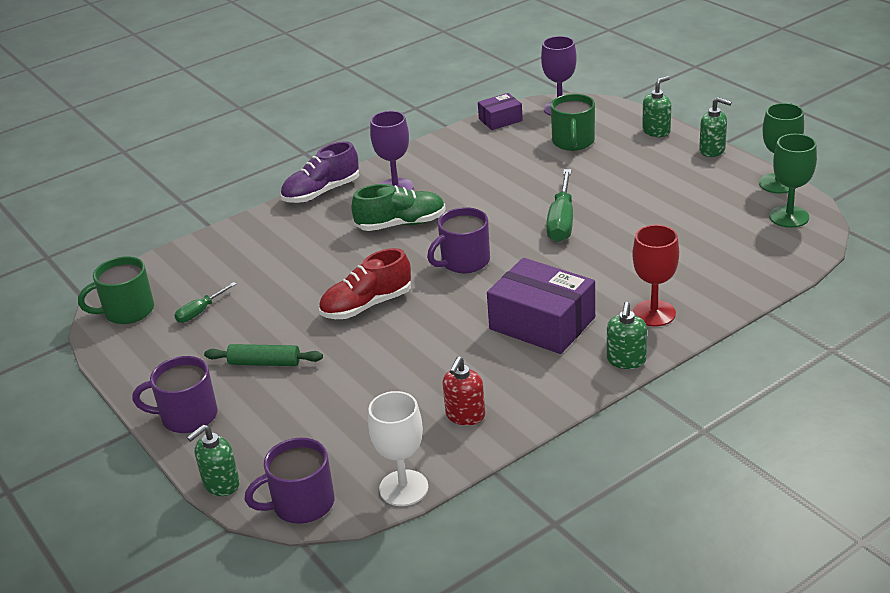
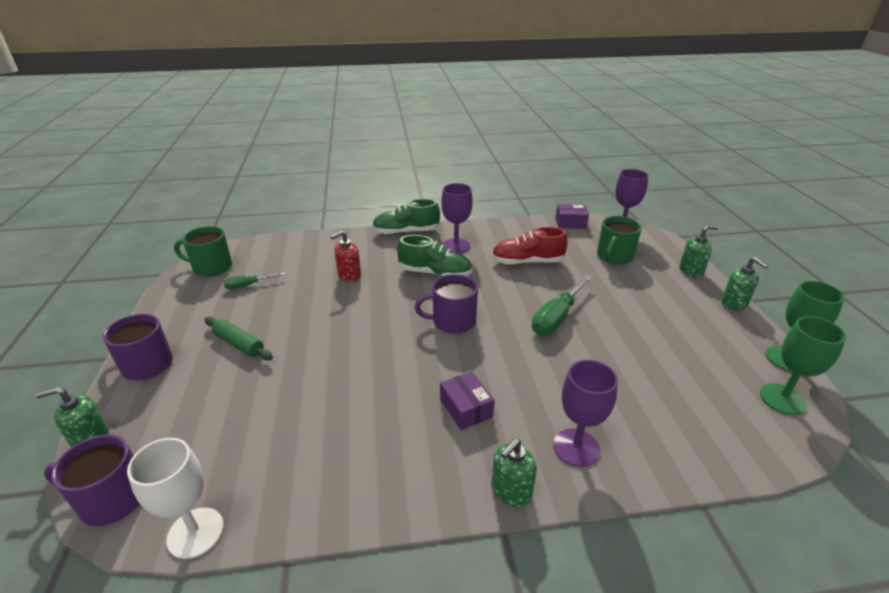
camera: 25 degrees right, 0 degrees up
(321, 192) = (406, 232): purple shoe -> green shoe
(366, 305) = (351, 328): red shoe -> red shoe (527, 262)
(465, 415) = (320, 476): red soap dispenser -> red soap dispenser (349, 275)
(542, 323) = (466, 408): purple box -> purple box, size x0.54
(654, 313) = (576, 447): red goblet -> purple goblet

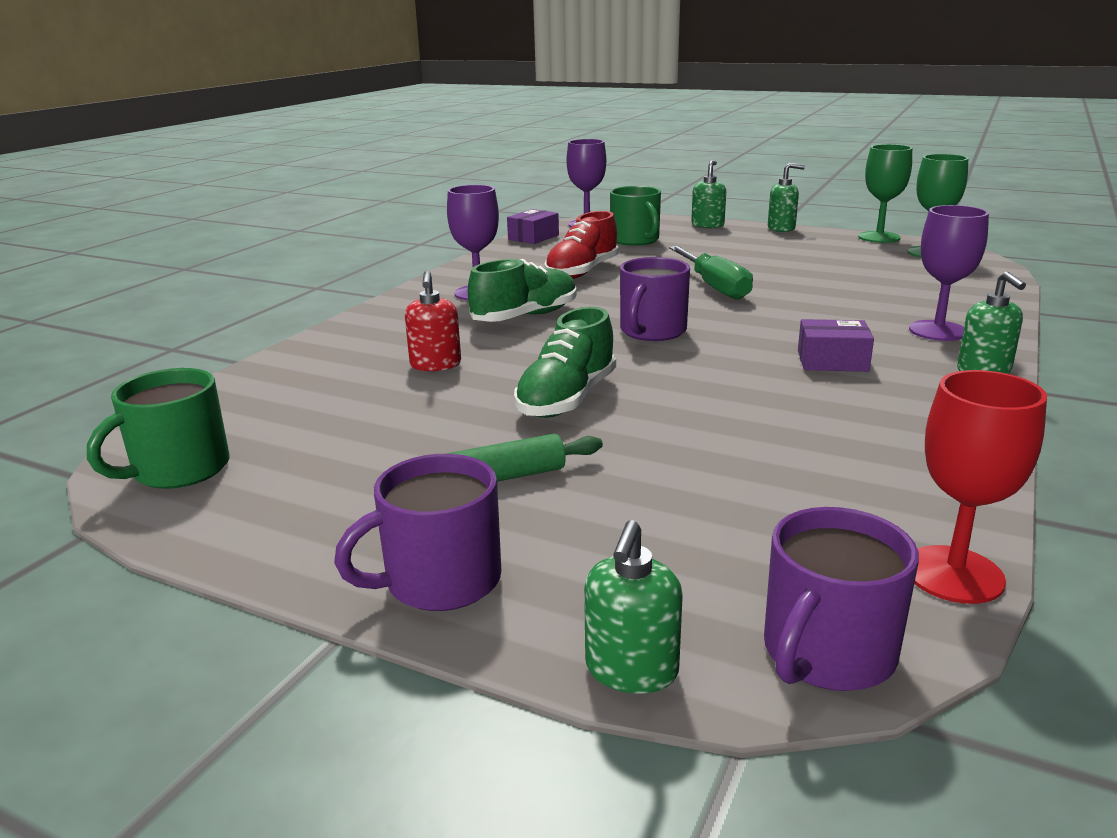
camera: 55 degrees left, 10 degrees down
(195, 532) = (953, 574): white goblet -> red goblet
(248, 285) = (320, 444): green screwdriver -> none
(406, 232) = (382, 309): green shoe -> green shoe (567, 399)

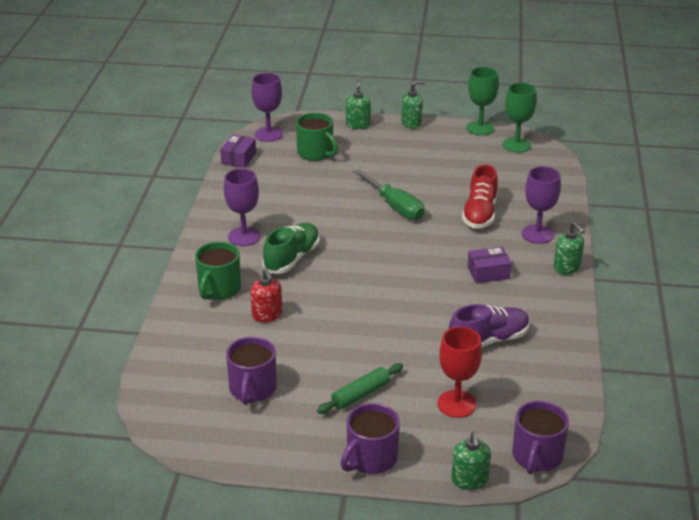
camera: 20 degrees left, 10 degrees up
(179, 470) = (190, 423): green mug -> green mug (219, 289)
(567, 399) = (360, 331): green shoe -> none
(582, 272) = (300, 201): red shoe -> red shoe (480, 214)
(652, 331) = (378, 261): purple mug -> purple mug (252, 389)
(795, 440) = (488, 340): none -> purple shoe
(953, 574) = (575, 408): red goblet -> red goblet (456, 404)

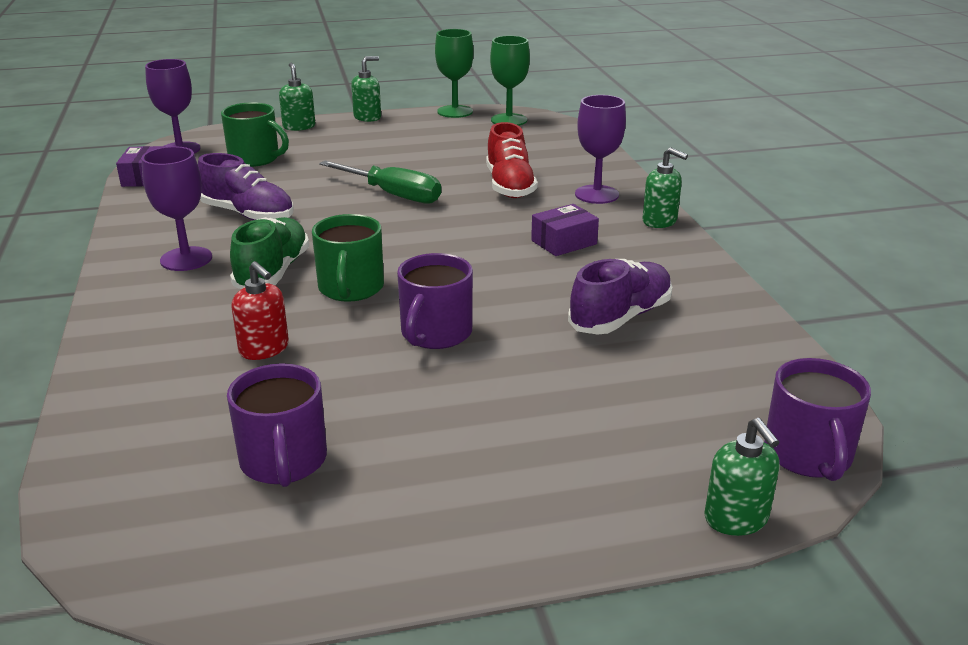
camera: 20 degrees left, 5 degrees down
(219, 289) = (168, 329): green mug -> green mug (351, 288)
(293, 206) = (248, 215): none -> purple shoe
(360, 394) = (475, 428): green rolling pin -> none
(371, 458) = (551, 525): purple mug -> purple mug (435, 333)
(456, 404) = (634, 408): red goblet -> none

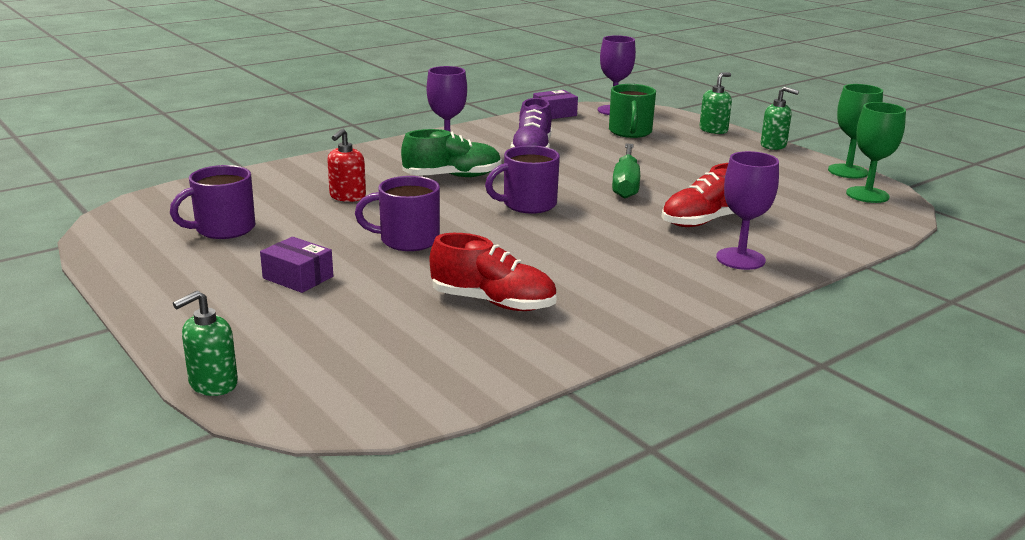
camera: 65 degrees right, 5 degrees down
(351, 288) = (451, 202): green mug -> none
(564, 242) = (614, 260): purple box -> purple box (298, 277)
(620, 317) = (493, 302): purple shoe -> red shoe
(660, 221) = (717, 296): green soap dispenser -> none
(808, 455) = (316, 410): purple mug -> purple mug (528, 204)

